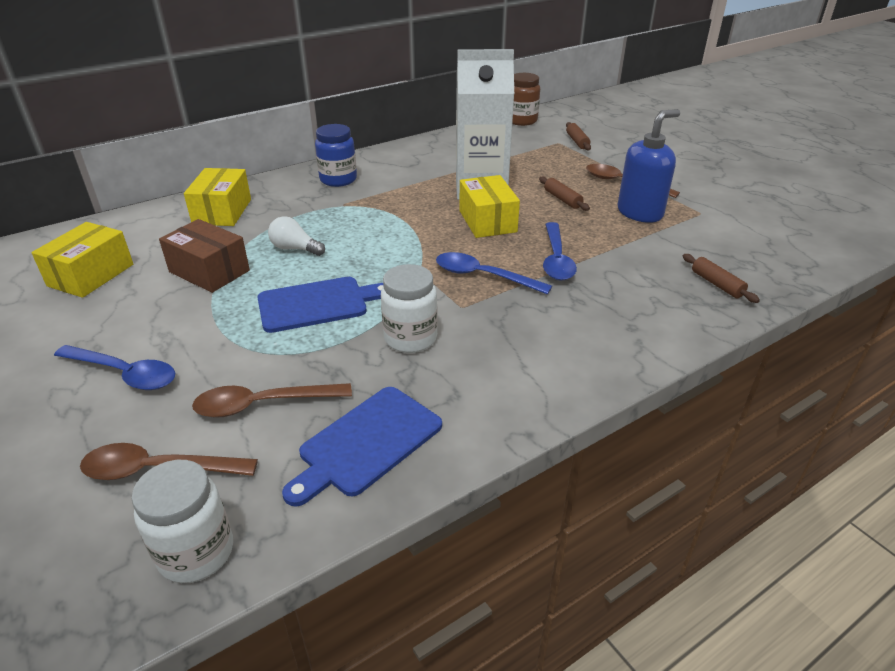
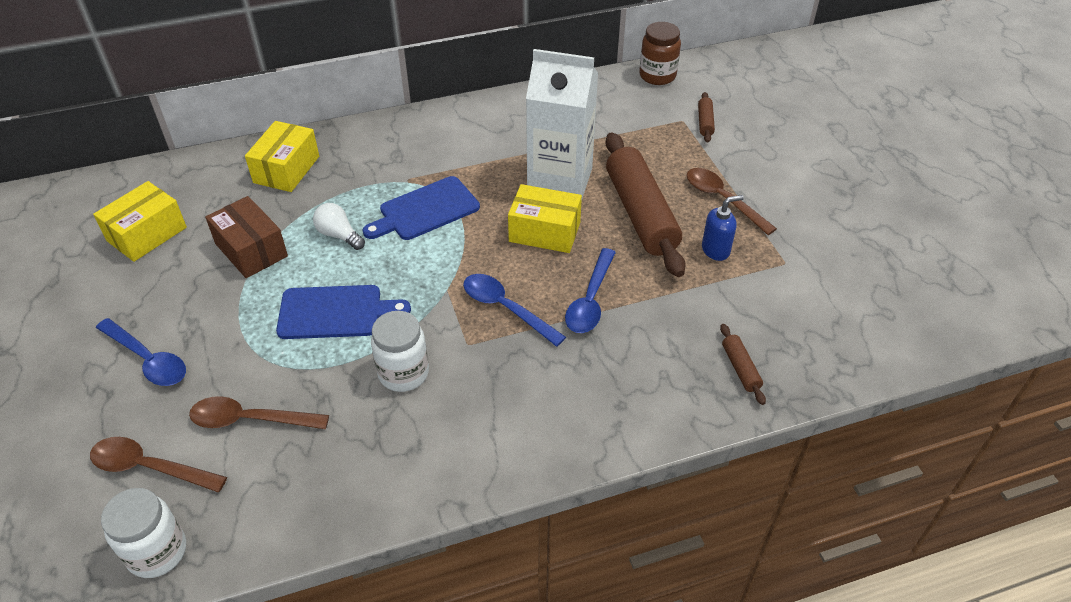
camera: 15 degrees right, 10 degrees up
(338, 180) = (416, 141): blue jar -> none
(367, 443) = (321, 481): blue cutting board -> blue cutting board (425, 210)
(487, 221) = (544, 232): yellow box -> yellow box turned 75 degrees counterclockwise
(562, 199) = (640, 214): brown rolling pin -> brown rolling pin, size x2.39
(640, 213) = (716, 250): blue soap dispenser -> blue soap dispenser, size x0.60

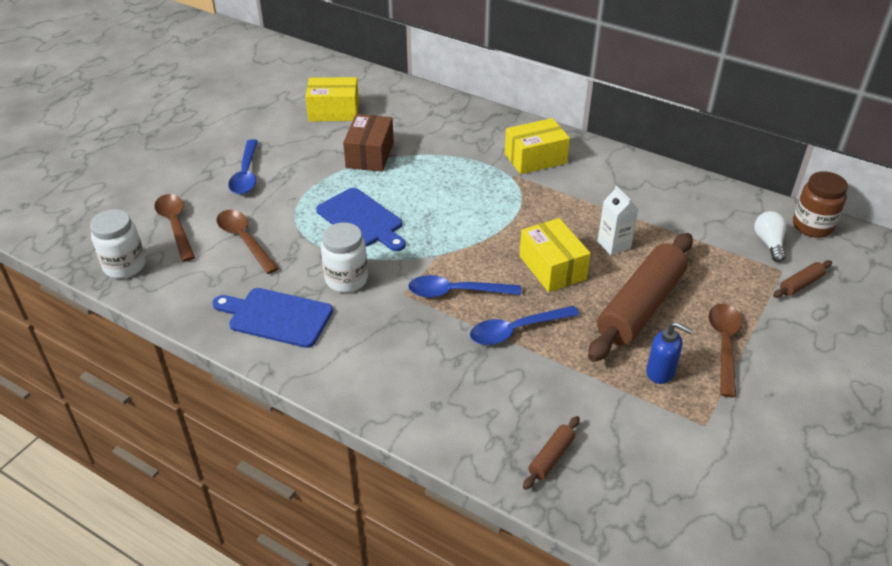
camera: 50 degrees right, 5 degrees down
(286, 169) = (452, 124): yellow box -> yellow box (535, 158)
(339, 235) = (426, 179): white light bulb -> white light bulb (769, 243)
(425, 210) = (496, 201): blue cutting board -> blue cutting board (276, 317)
(506, 308) = (456, 292): blue spoon -> blue spoon turned 90 degrees counterclockwise
(560, 181) = (614, 244): white carton -> white carton, size x0.46

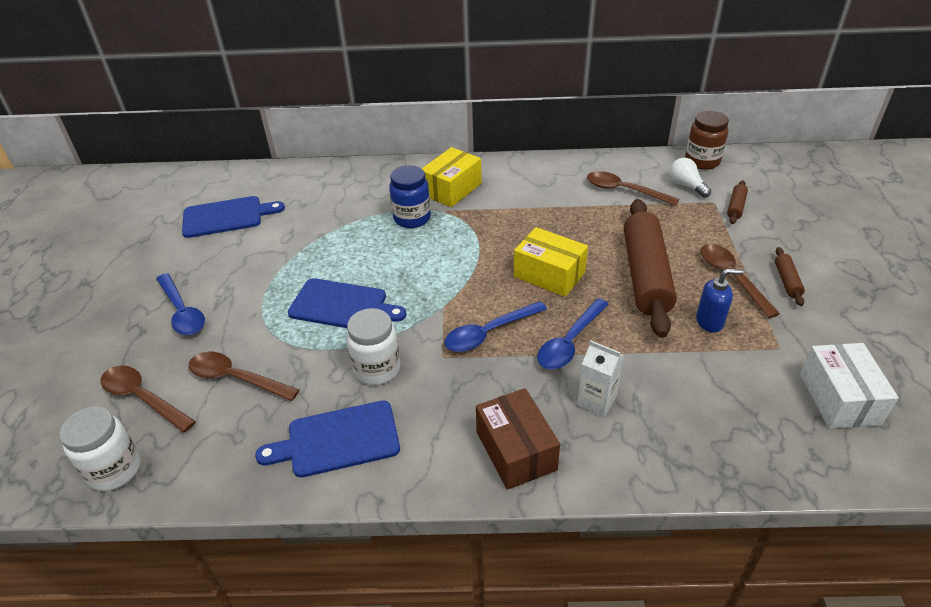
camera: 30 degrees left, 0 degrees up
(334, 111) = (226, 217): yellow box -> blue cutting board
(370, 155) = (298, 243): brown box -> brown box (516, 451)
(478, 171) = (412, 218): none -> blue jar
(551, 457) = (699, 439): brown rolling pin -> brown rolling pin (787, 281)
(614, 244) = (579, 234): white carton -> white carton (596, 401)
(698, 223) = (624, 190): none -> brown spoon
(716, 492) = (839, 398): none -> white box

